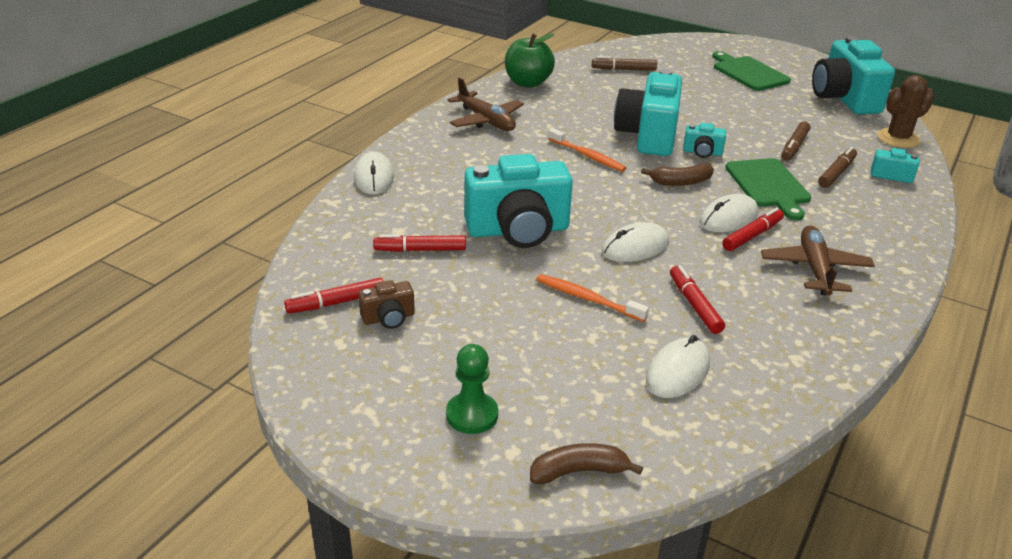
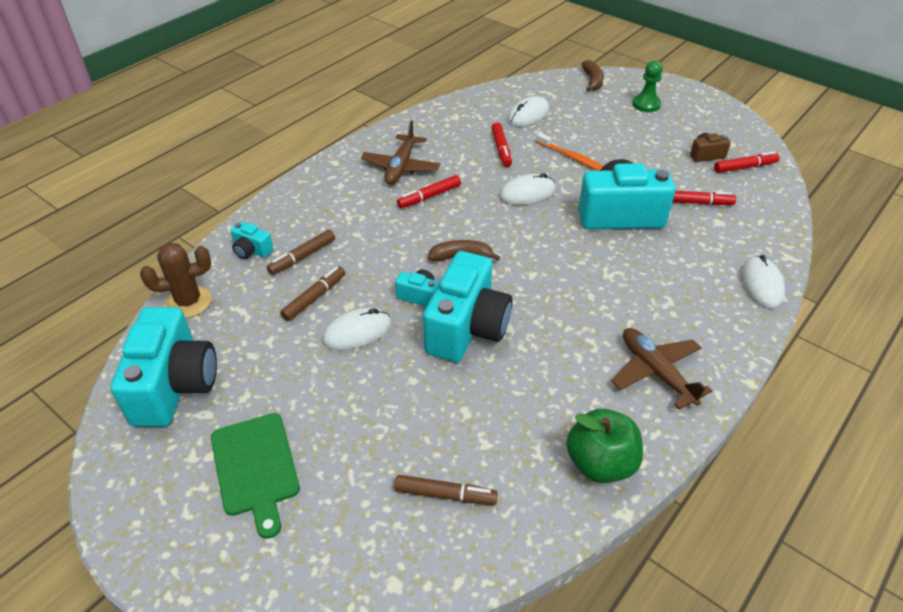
camera: 170 degrees left, 10 degrees up
(579, 471) = (592, 81): brown banana -> brown banana turned 90 degrees counterclockwise
(587, 156) = (543, 300): orange toothbrush -> none
(728, 218) = (439, 214): white mouse -> white mouse (357, 332)
(769, 185) = (380, 246): green cutting board -> none

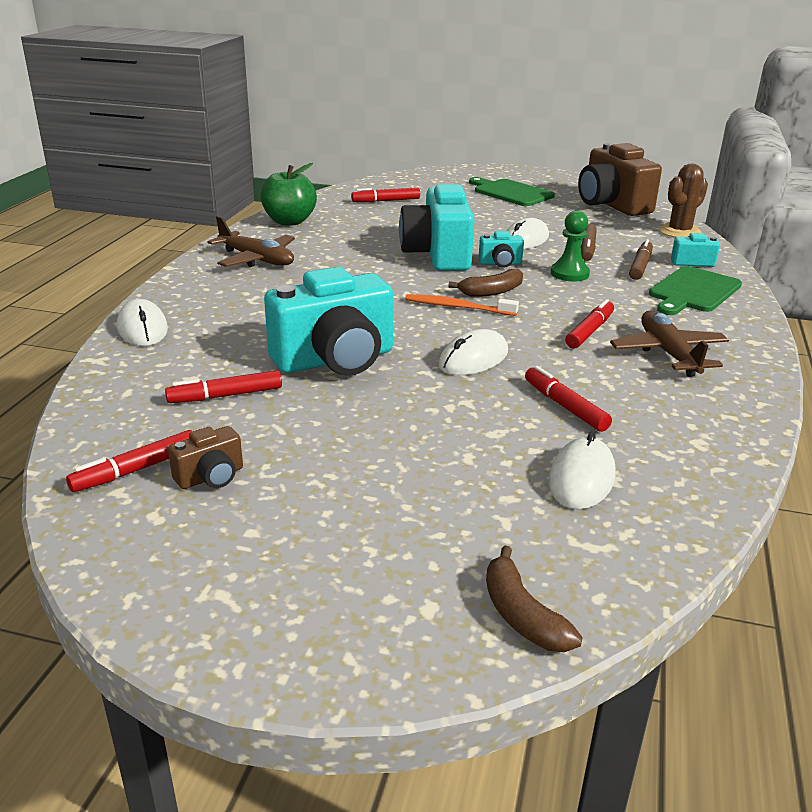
camera: 155 degrees right, 15 degrees down
(175, 386) = (612, 205): turquoise camera -> brown camera
(304, 215) = (693, 291): none -> green cutting board
(445, 495) = (386, 201): brown marker -> red marker
(572, 158) = (444, 418): orange toothbrush -> orange toothbrush (457, 307)
(646, 104) = (360, 572): green pawn -> green pawn (569, 274)

